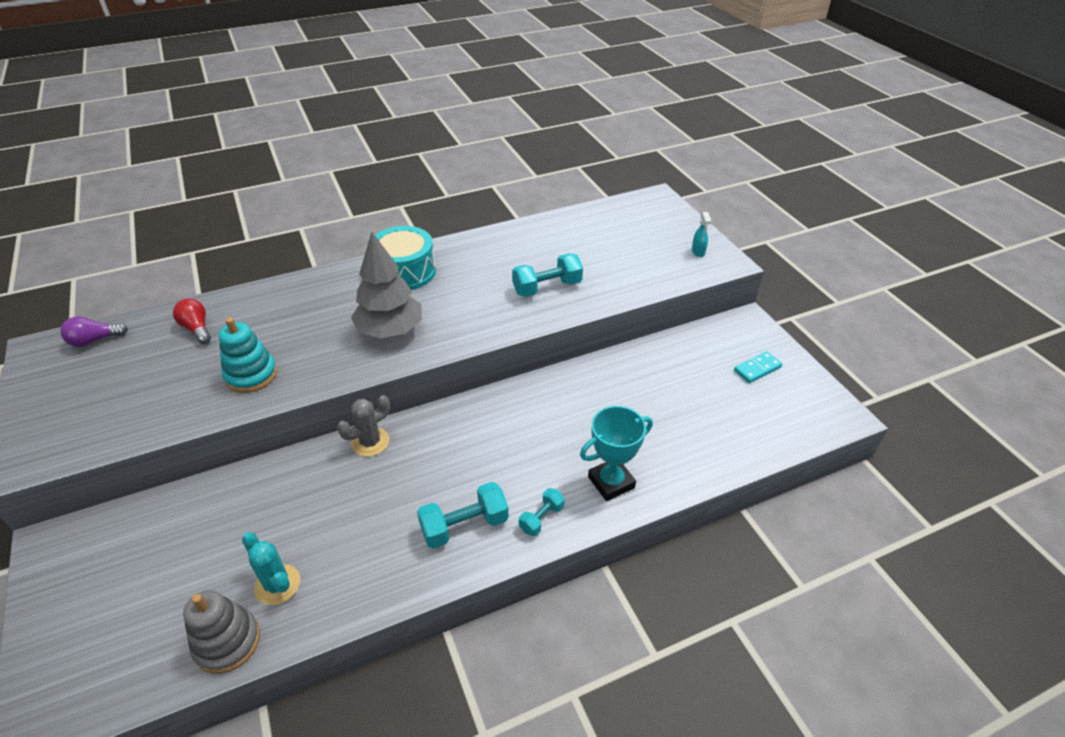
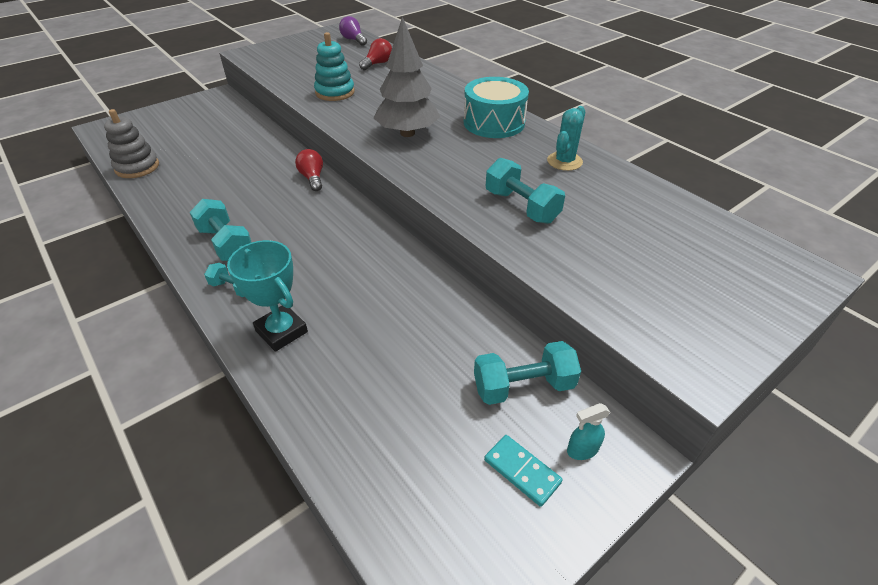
camera: 75 degrees right, 0 degrees up
(277, 585) = (178, 173): turquoise cactus -> turquoise cactus (564, 161)
(370, 442) = (312, 178): grey cactus -> red light bulb
(693, 352) = (523, 386): none -> turquoise dumbbell
(698, 252) = (701, 333): turquoise spray bottle -> turquoise spray bottle (582, 450)

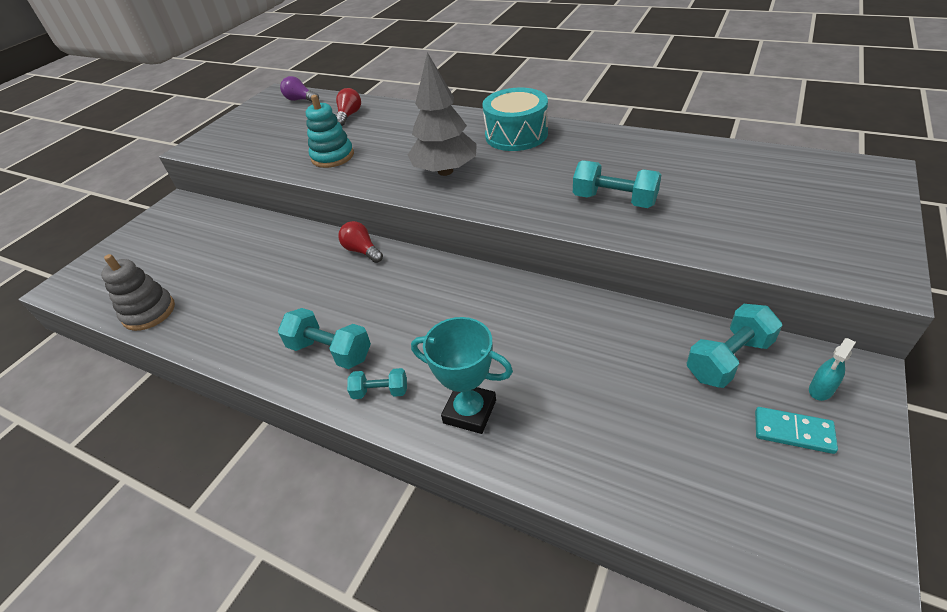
camera: 20 degrees left, 0 degrees up
(564, 161) = (611, 148): turquoise cactus -> none

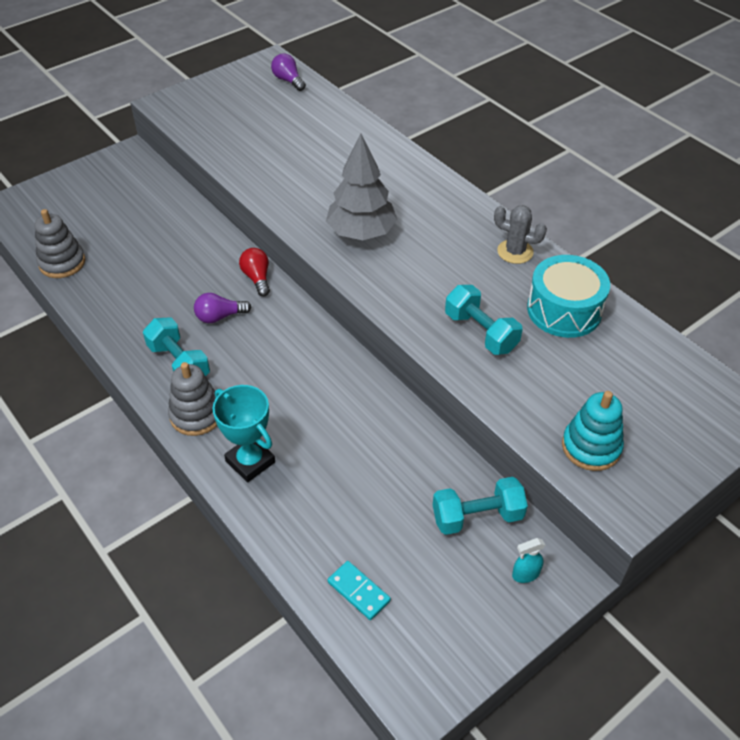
camera: 20 degrees right, 5 degrees up
(332, 156) = (276, 170): turquoise stacking toy -> turquoise stacking toy (591, 447)
(346, 295) = (219, 317): none -> purple light bulb
(349, 115) = (320, 123): red light bulb -> none
(380, 391) = (196, 415): turquoise dumbbell -> grey stacking toy
(516, 135) = (455, 217): turquoise drum -> turquoise drum (564, 310)
(586, 139) = (515, 252): none -> grey cactus
(793, 432) = (473, 592): turquoise domino -> turquoise domino (358, 591)

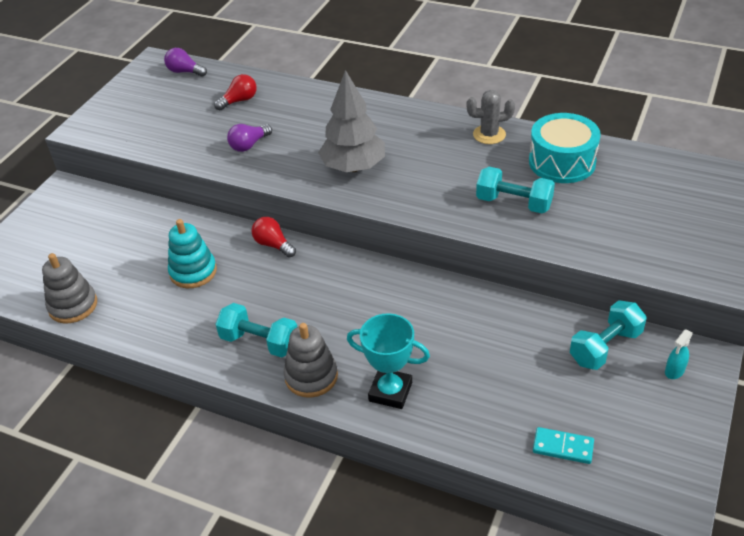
camera: 25 degrees left, 5 degrees down
(219, 317) = (265, 289): purple light bulb -> purple light bulb (249, 145)
(312, 127) = (239, 101): none -> red light bulb
(591, 447) = (664, 250): turquoise stacking toy -> turquoise stacking toy (193, 272)

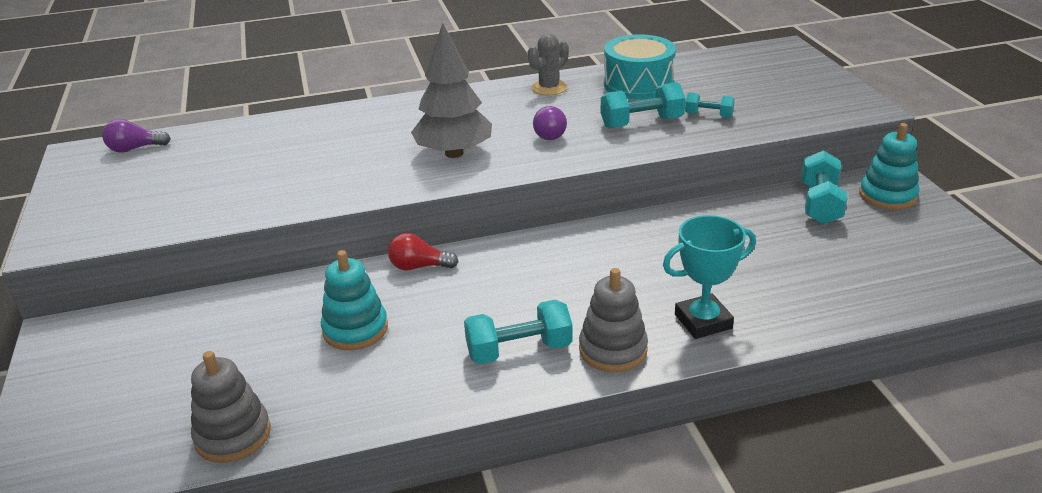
camera: 40 degrees left, 10 degrees down
(239, 101) = (244, 149): red light bulb -> none
(249, 145) = (310, 178): purple light bulb -> purple light bulb (551, 134)
(563, 447) = (892, 284): turquoise domino -> none
(575, 221) = (708, 115): none -> turquoise dumbbell
(674, 371) = (887, 195): turquoise spray bottle -> turquoise stacking toy

